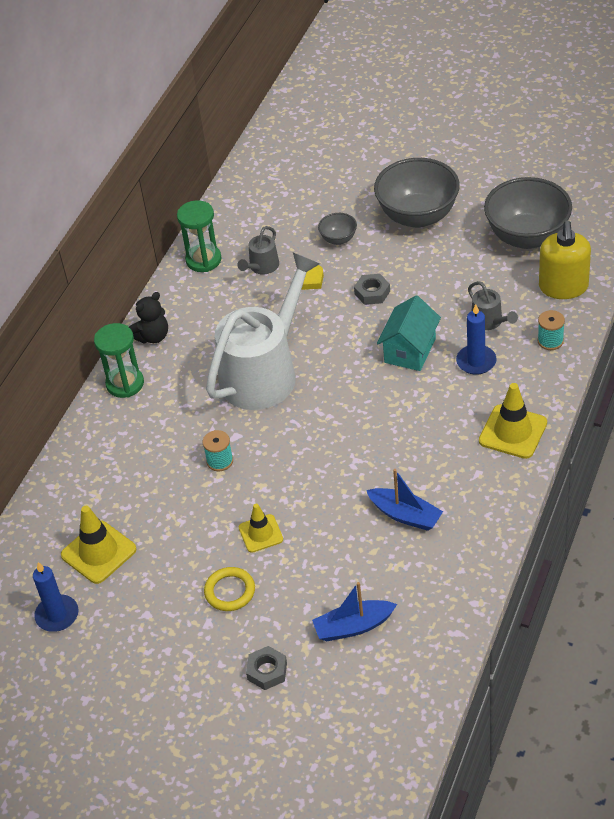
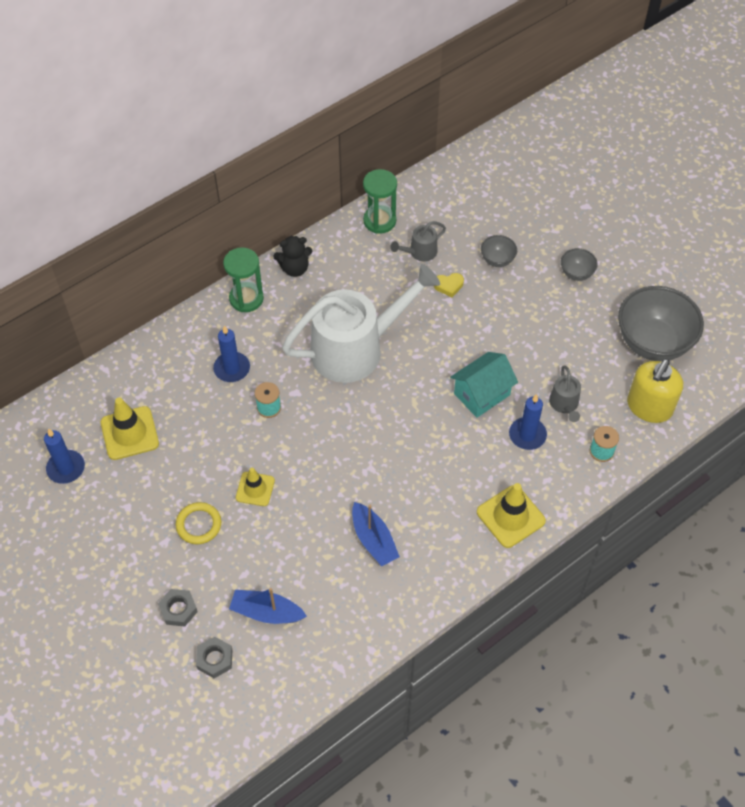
camera: 25 degrees right, 10 degrees up
(157, 447) = (232, 368): none -> blue candle
(372, 293) = (489, 324): grey nut -> grey nut (215, 659)
(418, 216) = (576, 273): grey bowl -> grey bowl, size x0.46

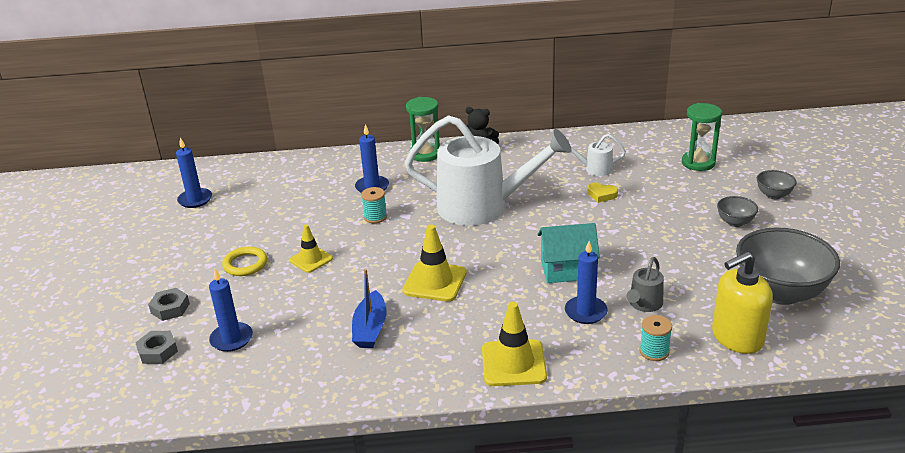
camera: 35 degrees right, 25 degrees down
(129, 433) = (259, 196): yellow traffic cone -> yellow traffic cone (434, 282)
(267, 612) = (231, 339): blue boat -> blue candle
(379, 221) = (577, 143): green hourglass -> green hourglass (698, 163)
(419, 252) = (594, 169): grey watering can -> white watering can
(497, 260) = (662, 192): grey bowl -> grey bowl (773, 195)

